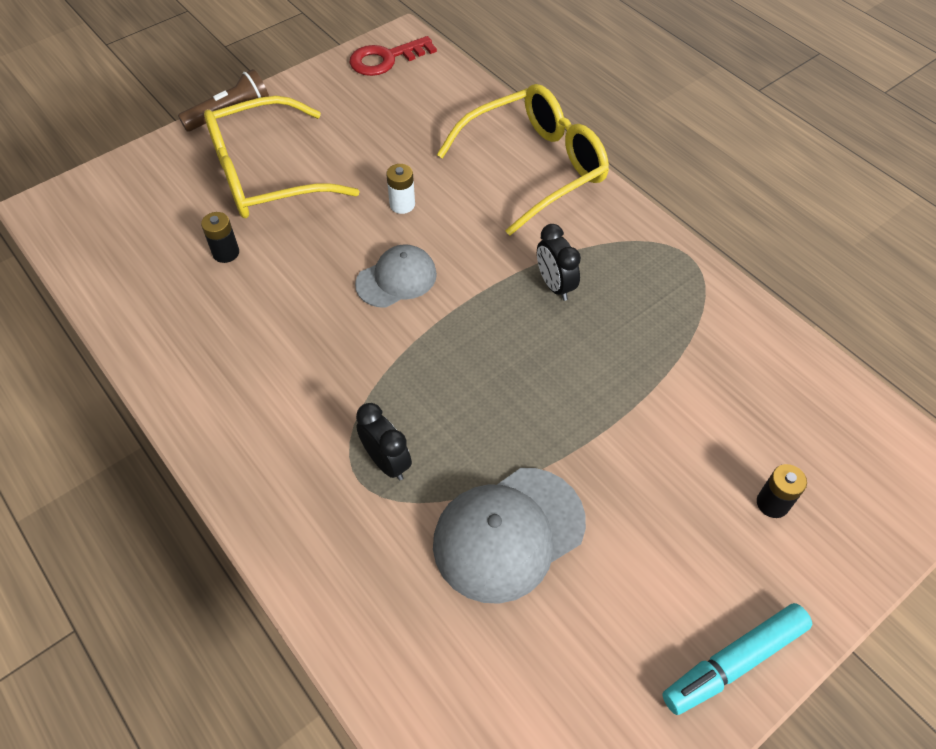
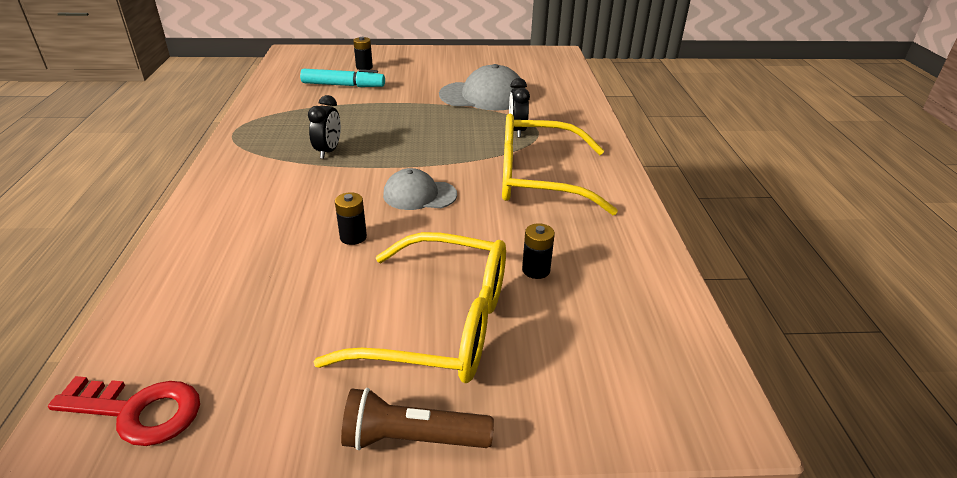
camera: 145 degrees left, 20 degrees down
(402, 205) = (353, 237): white battery -> black battery
(535, 167) = (218, 214): yellow glasses -> yellow glasses (537, 179)
(734, 662) = (440, 53): turquoise marker -> turquoise marker (343, 85)

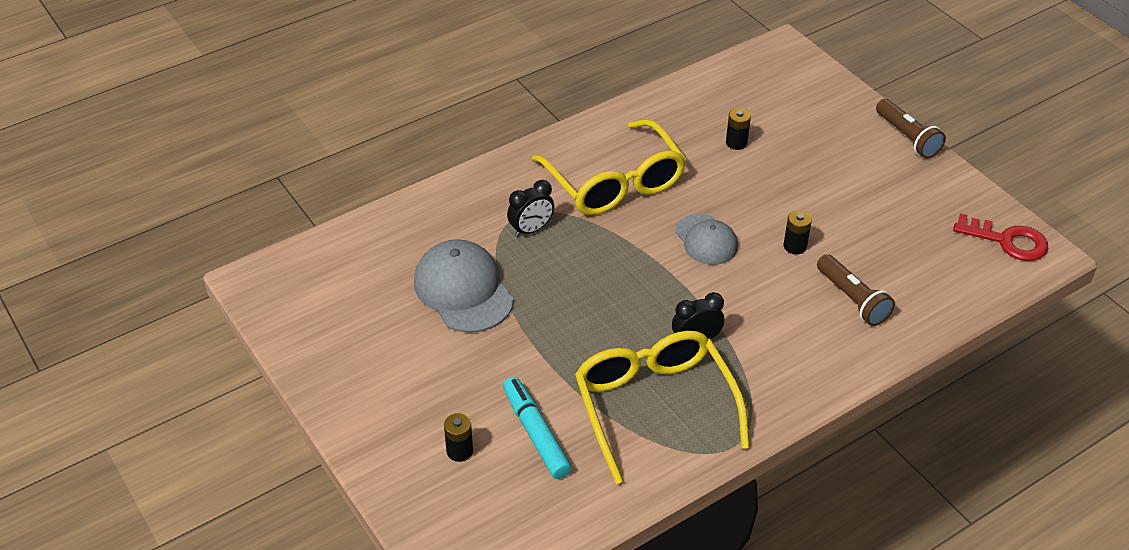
camera: 120 degrees left, 10 degrees up
(139, 411) = (1007, 241): red key -> red key turned 135 degrees clockwise
(253, 238) = (852, 299): none -> brown flashlight
(442, 325) = (828, 161): yellow glasses -> yellow glasses (654, 405)

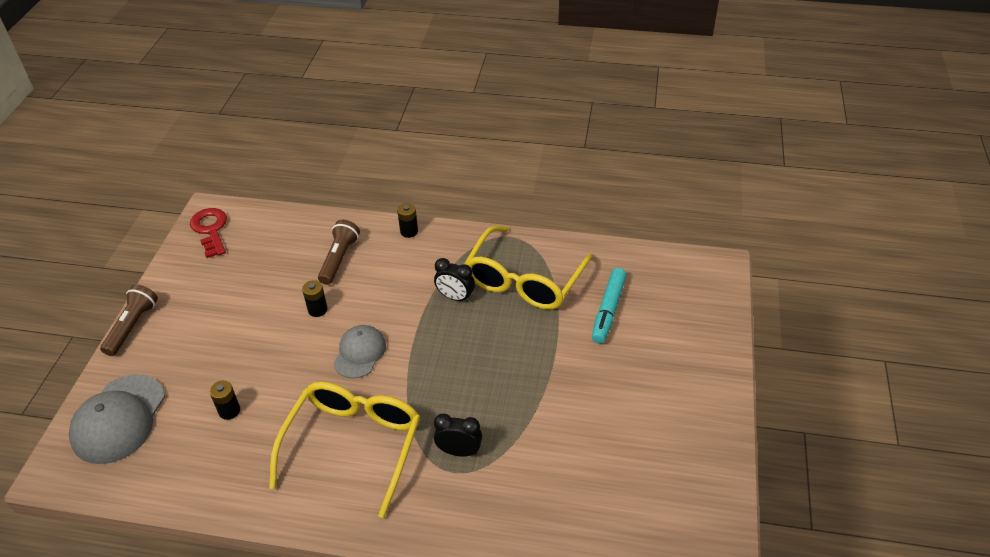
camera: 135 degrees left, 0 degrees up
(459, 451) = (664, 330): black battery -> black battery (409, 231)
(463, 290) = (559, 437): grey cap -> grey cap (119, 419)

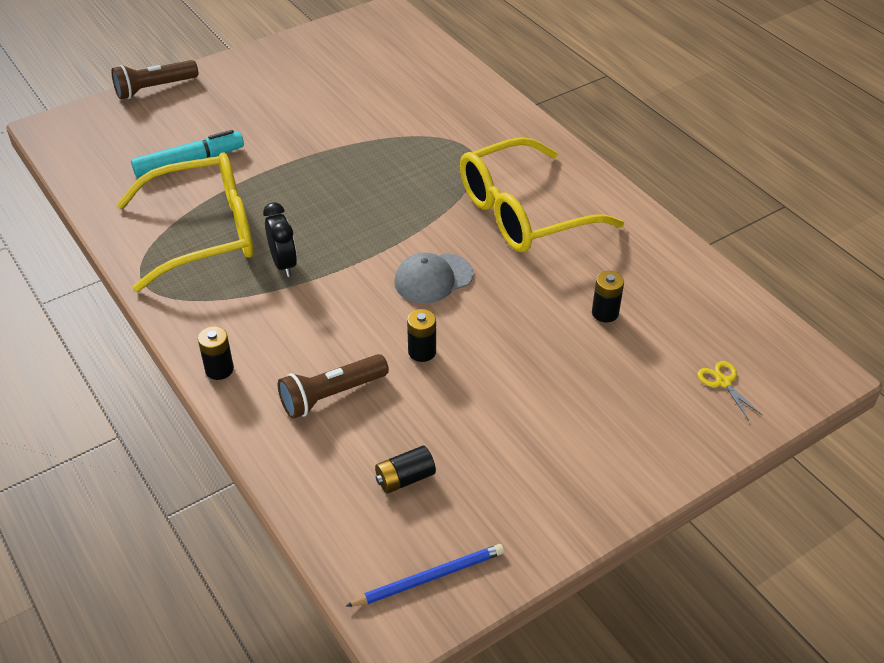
camera: 135 degrees left, 0 degrees up
(119, 419) = (723, 382): grey cap -> yellow scissors
(132, 326) = (642, 491): brown flashlight -> brown flashlight (154, 88)
(210, 230) = (429, 577): red key -> blue pencil
(261, 253) = (405, 478): none -> black battery
(459, 451) = (448, 156): black clock -> none

